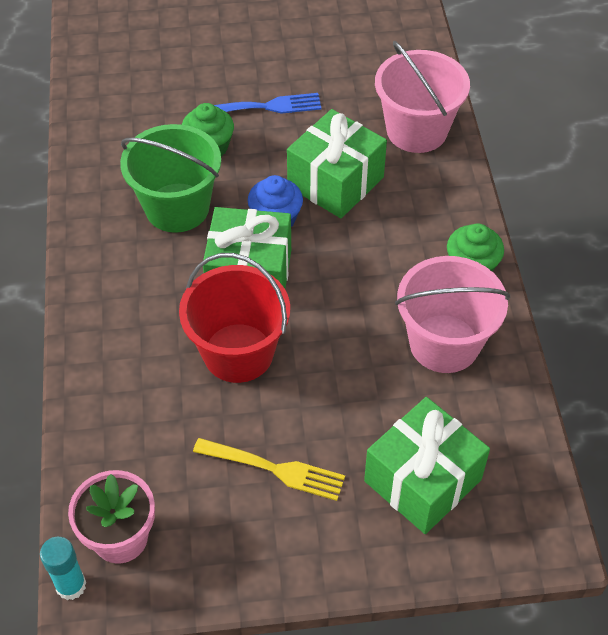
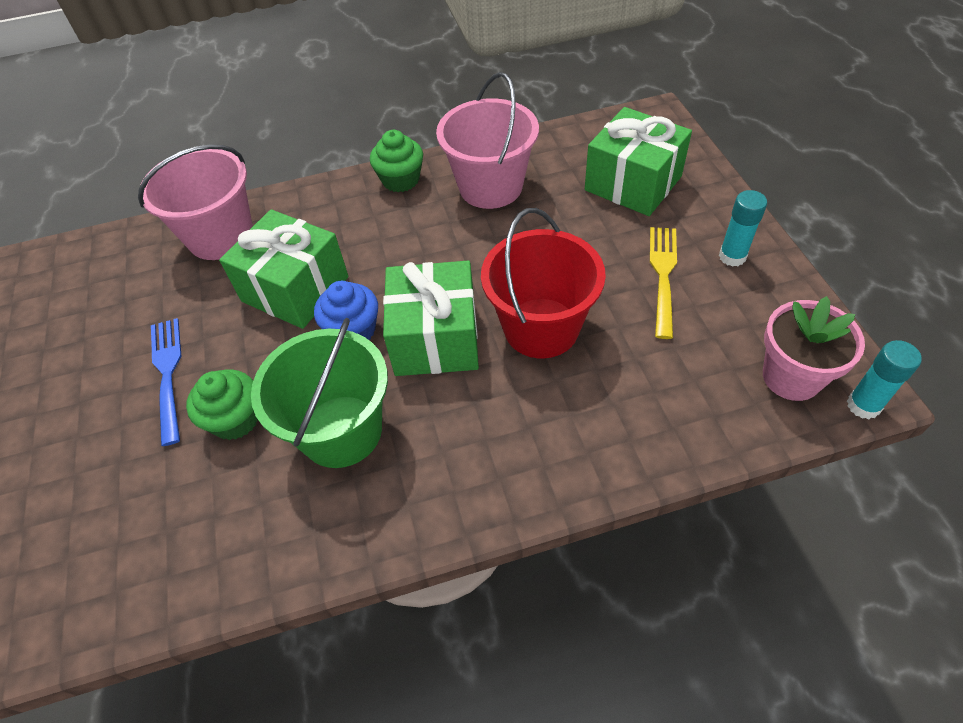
camera: 95 degrees left, 0 degrees up
(284, 543) = (732, 256): none -> turquoise glue stick

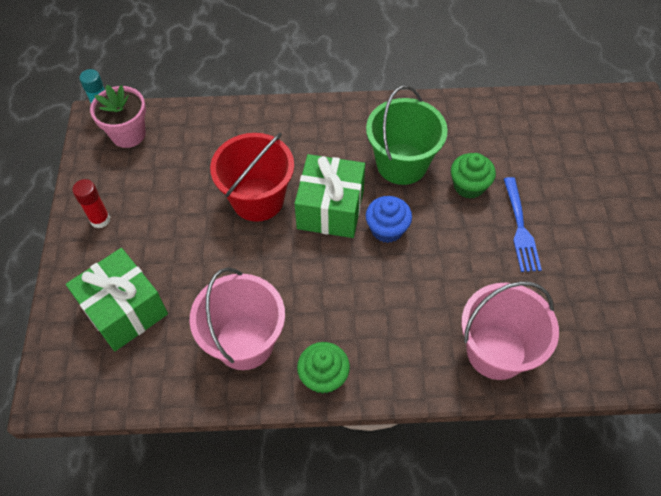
camera: 170 degrees left, 5 degrees up
(295, 289) = (428, 276): green gift -> none
(663, 276) = (156, 216): yellow fork -> none
(732, 256) = (100, 220): turquoise glue stick -> red glue stick

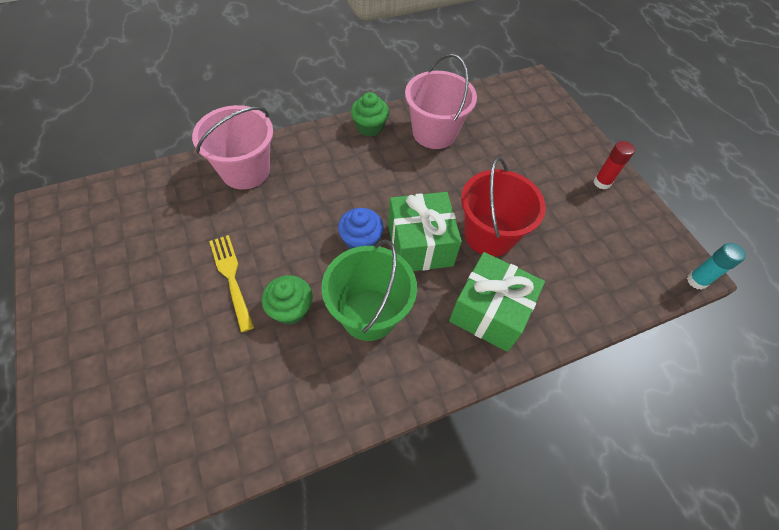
camera: 155 degrees right, 0 degrees up
(124, 310) = (529, 130): green gift -> green gift (489, 312)
(128, 134) = (652, 264): pink flower pot -> none
(520, 227) = (232, 278): blue fork -> yellow fork

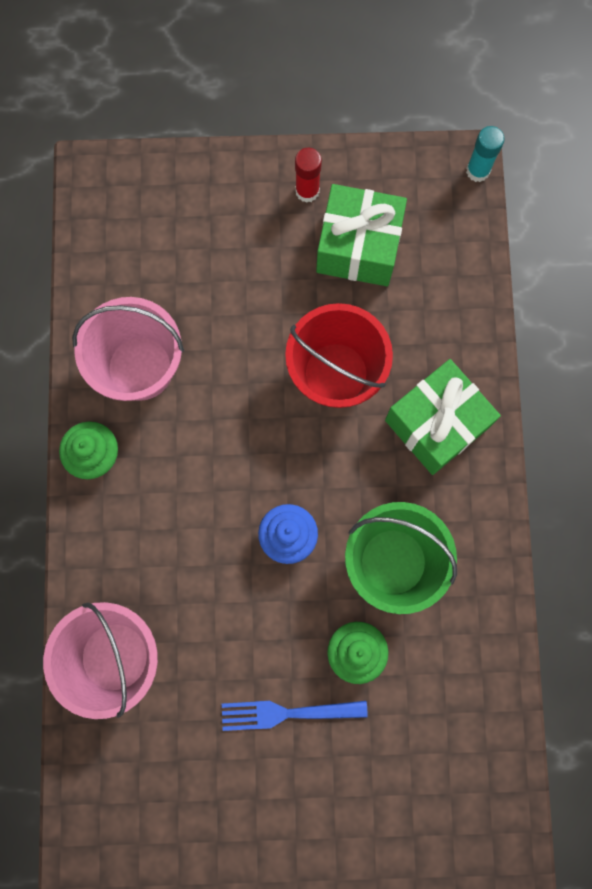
camera: 65 degrees left, 20 degrees up
(232, 278) = (288, 712): yellow fork -> blue fork
(420, 245) = (320, 466): green gift -> green gift (358, 247)

